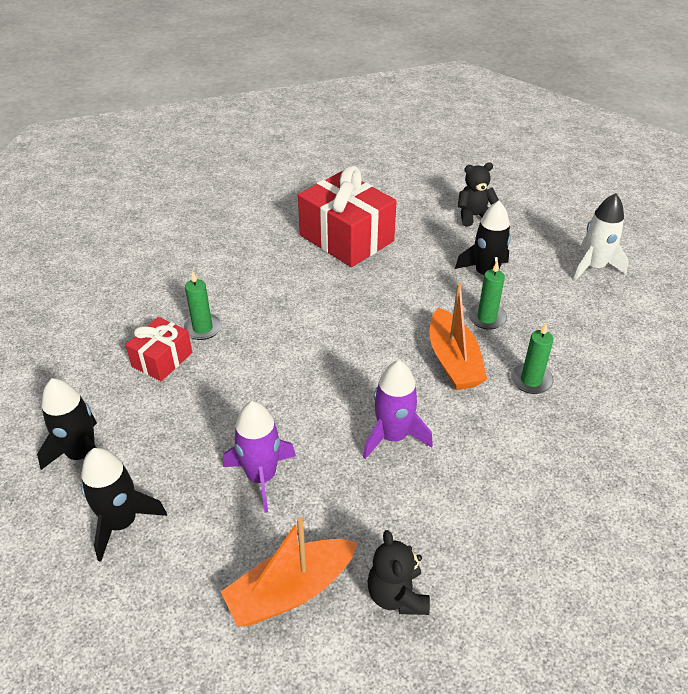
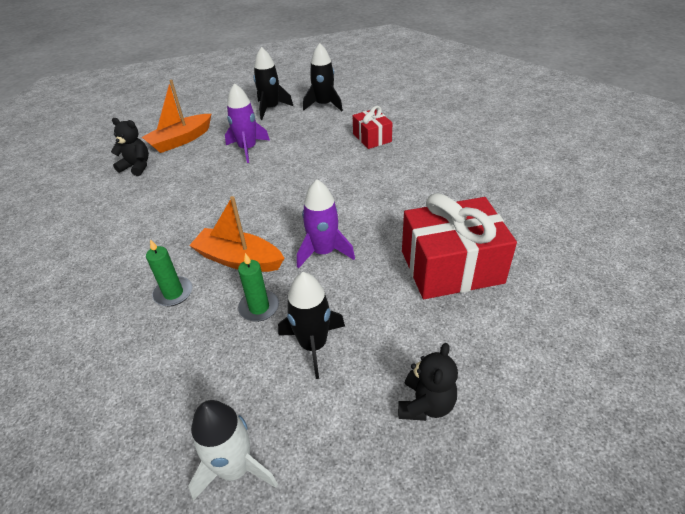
camera: 125 degrees right, 0 degrees up
(202, 328) = (388, 158): green candle -> none
(290, 591) = (180, 140): orange boat -> orange boat turned 135 degrees counterclockwise
(393, 436) = (215, 201): purple rocket -> purple rocket (324, 252)

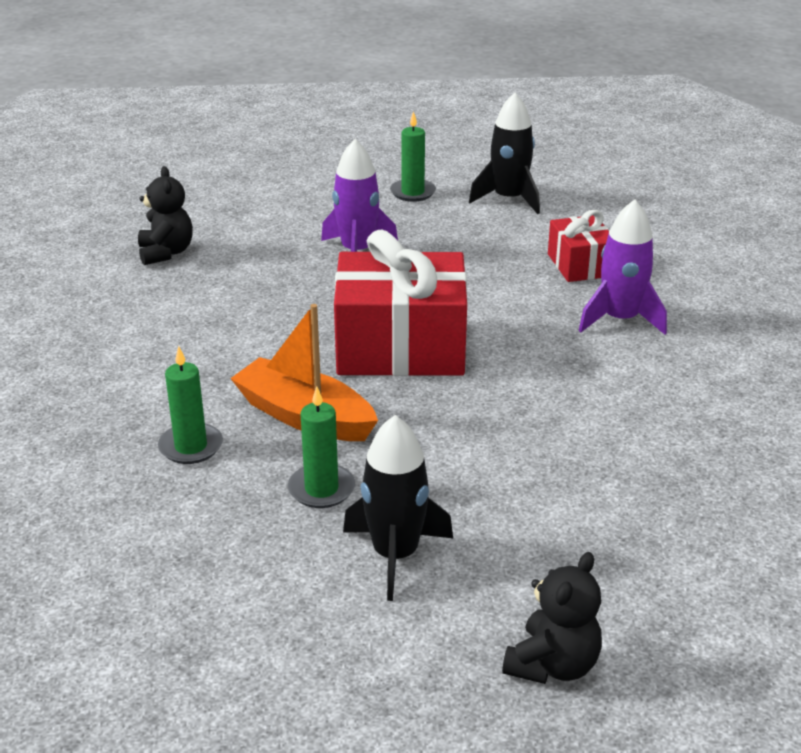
camera: 10 degrees right, 10 degrees down
(136, 167) = (166, 253): black teddy bear -> black teddy bear turned 45 degrees clockwise
(180, 140) = (246, 222): orange boat -> none
(235, 468) = (237, 689): white rocket -> none
(271, 108) = (412, 192): black rocket -> green candle
(324, 252) = (447, 428): purple rocket -> purple rocket (620, 319)
(451, 267) = (658, 484): red gift -> red gift (400, 347)

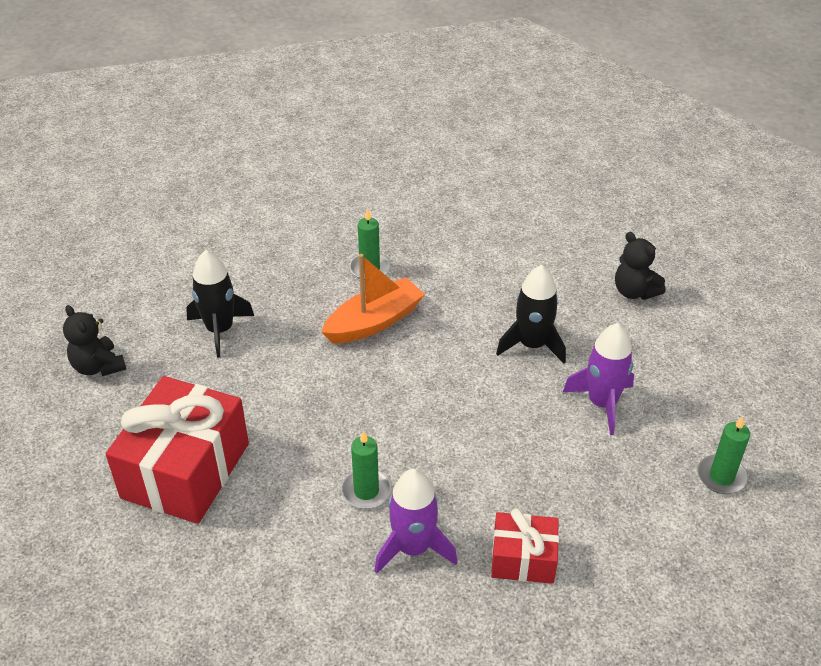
camera: 110 degrees right, 10 degrees up
(166, 253) = (634, 292): black teddy bear -> black teddy bear turned 45 degrees clockwise
(321, 489) = (296, 314): green candle -> green candle (366, 491)
(400, 347) = (435, 390): red gift -> red gift (186, 470)
(509, 199) = (688, 554): black rocket -> black rocket (532, 345)

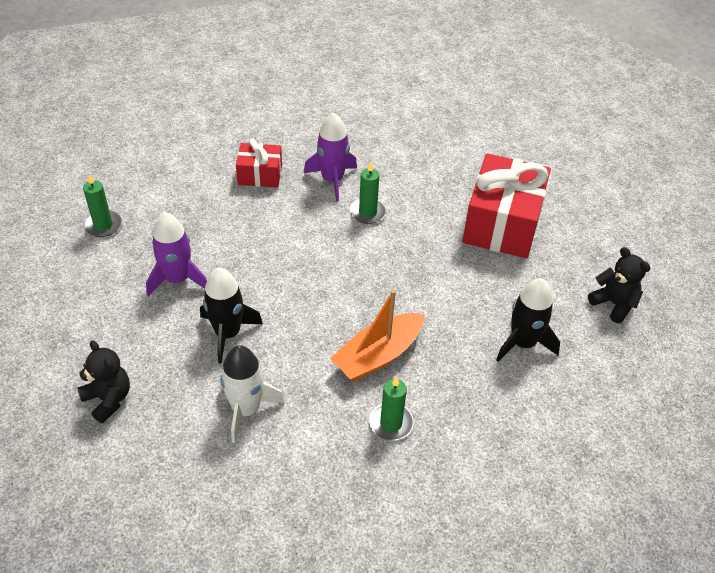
camera: 175 degrees right, 5 degrees up
(503, 281) = (246, 409): none -> white rocket

